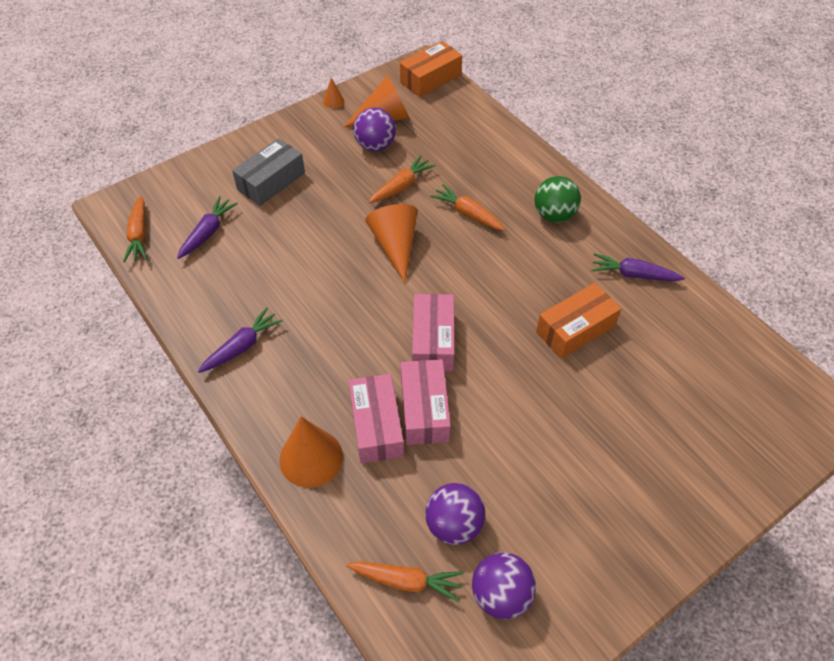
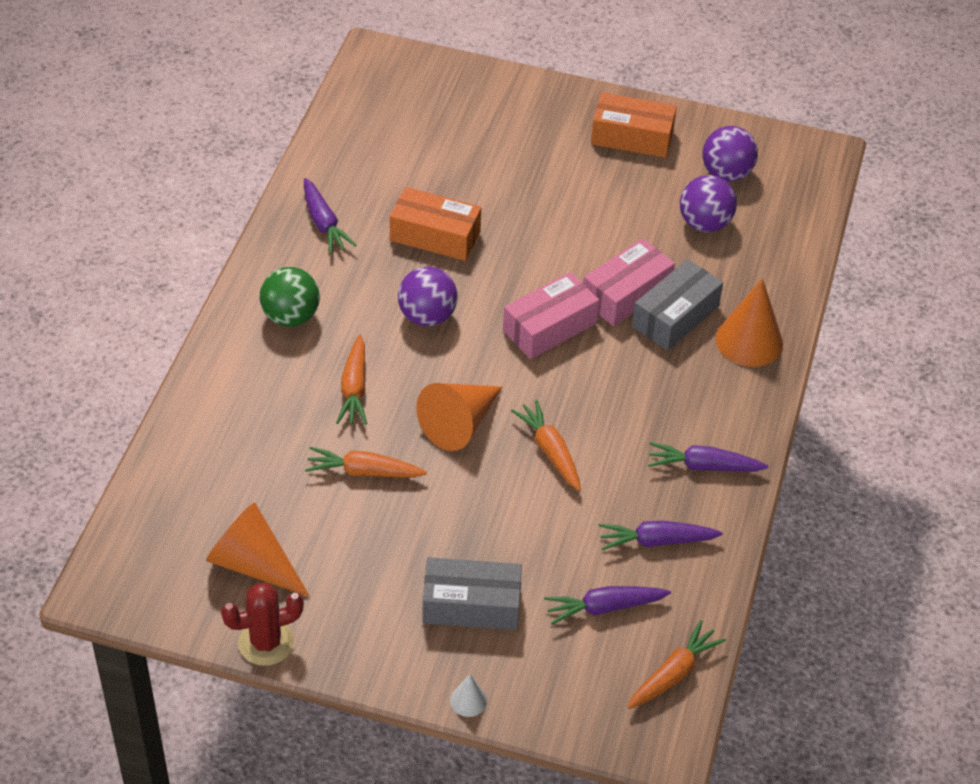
camera: 130 degrees left, 5 degrees down
(220, 284) = (656, 541): none -> purple carrot
(222, 150) = (468, 700): none -> white cone
(333, 101) = (266, 642): orange cone -> red cactus
(375, 146) = (315, 540): purple ball -> purple ball (427, 316)
(376, 426) = (675, 316): pink box -> grey box
(406, 581) = (774, 227): orange carrot -> orange carrot (550, 451)
(430, 78) = (126, 562): orange box -> orange box (632, 137)

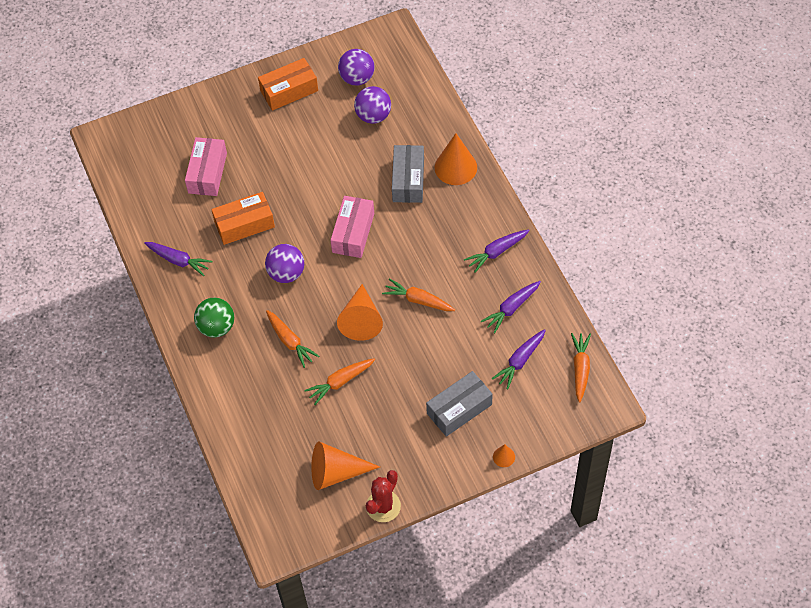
camera: 35 degrees left, 10 degrees up
(468, 700) = (504, 457): white cone -> orange cone
(626, 294) = (372, 185): pink box -> pink box (207, 173)

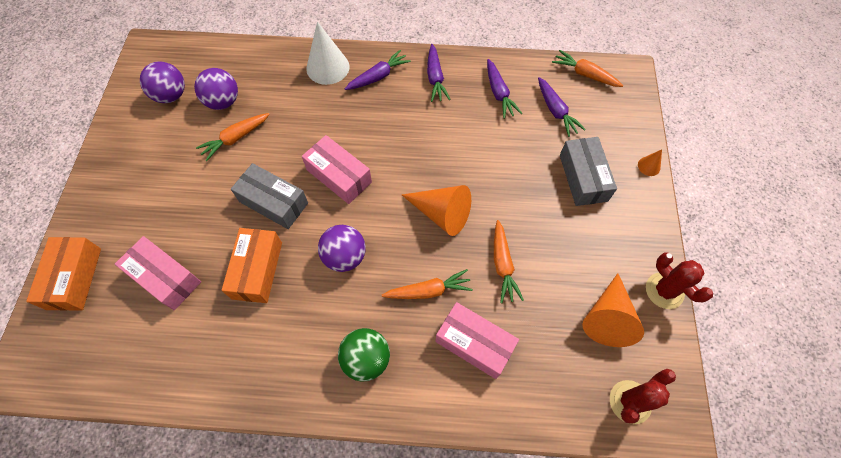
camera: 65 degrees left, 5 degrees up
(179, 260) = (253, 362): purple carrot -> purple carrot (378, 76)
(265, 390) = (474, 344): none -> pink box
(276, 510) = (630, 402): none -> red cactus
(289, 91) = (133, 156): orange box -> orange box (74, 278)
(408, 180) = (314, 107): grey box -> grey box (273, 202)
(418, 300) = (448, 157): orange carrot -> orange carrot (235, 138)
(455, 167) = (328, 67): orange cone -> white cone

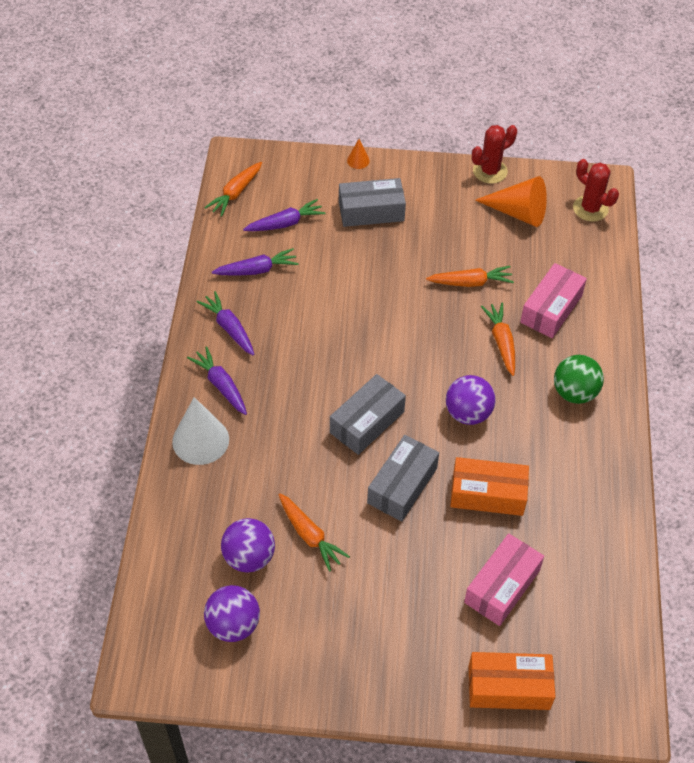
camera: 90 degrees left, 10 degrees down
(339, 176) = (367, 422): pink box -> grey box
(435, 78) = (229, 328): purple carrot -> purple carrot turned 120 degrees counterclockwise
(441, 214) = (414, 329): orange cone -> none

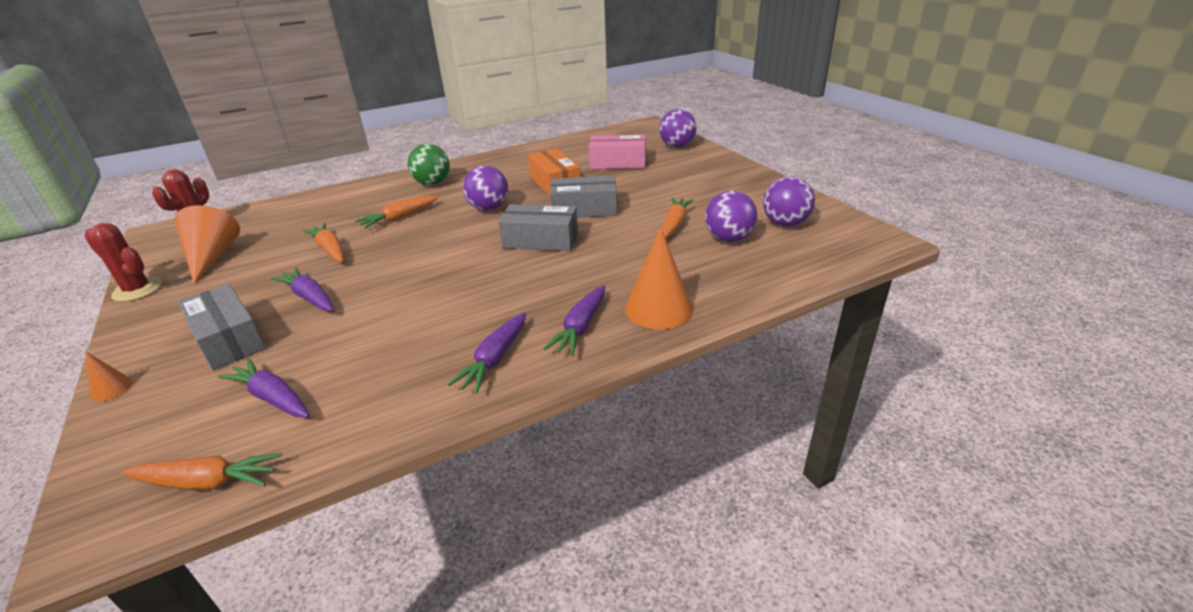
camera: 120 degrees left, 20 degrees down
(200, 440) = (658, 308): white cone -> orange cone
(257, 270) = (379, 382): purple carrot -> purple carrot (309, 297)
(509, 687) = (677, 146): orange box -> purple ball
(551, 309) = (346, 211): pink box -> none

